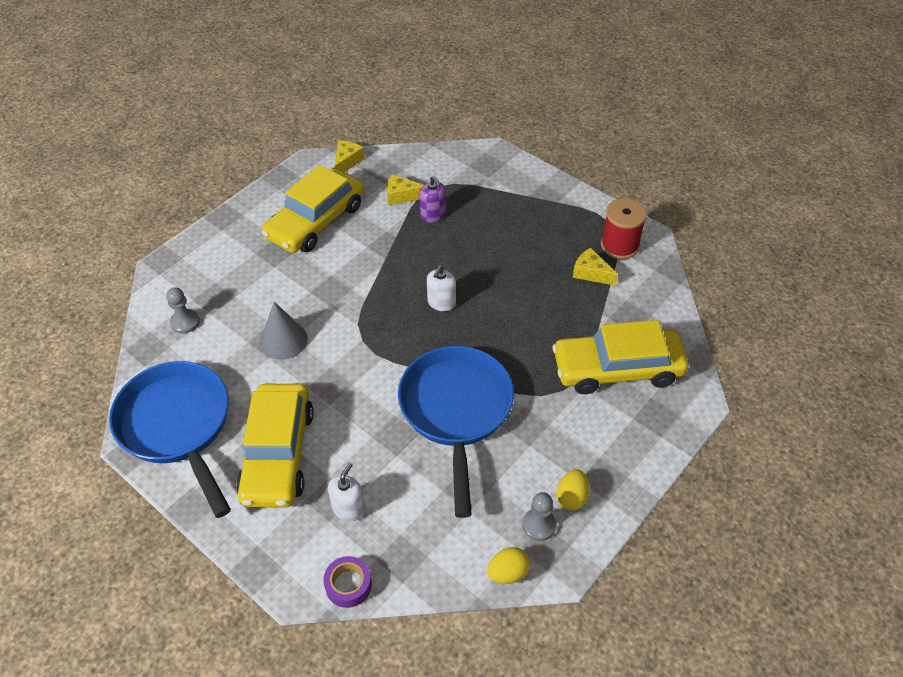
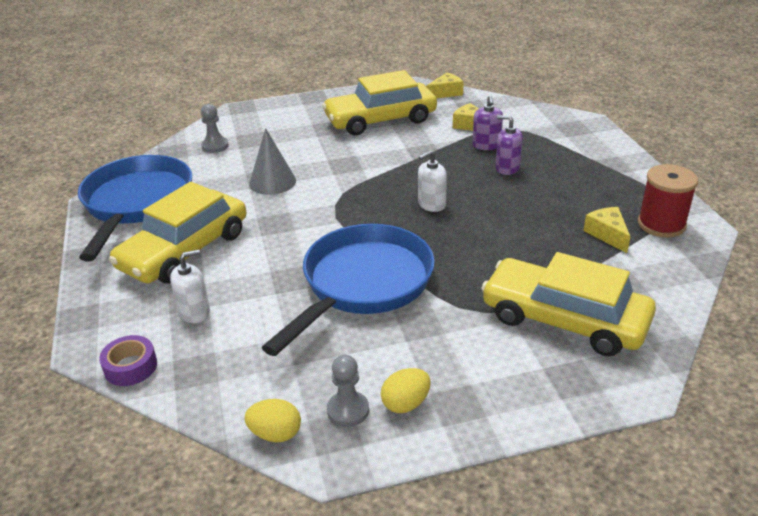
camera: 35 degrees right, 15 degrees down
(469, 235) = (507, 168): none -> purple soap dispenser

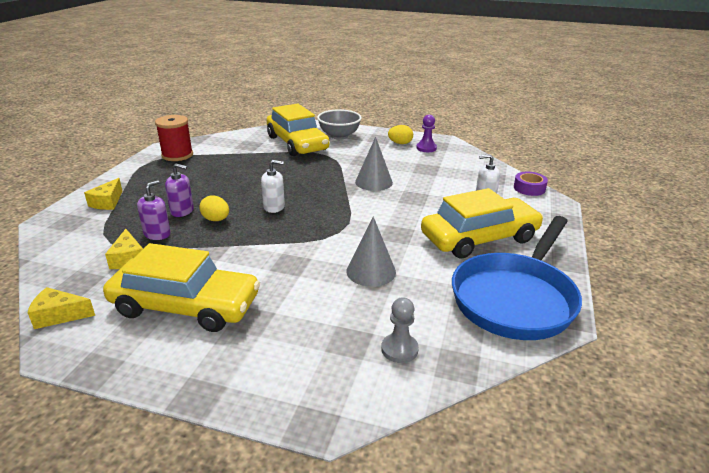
camera: 150 degrees left, 5 degrees down
(275, 434) = (462, 151): yellow egg -> yellow egg (216, 220)
(348, 410) = (426, 148): grey pawn -> purple pawn
(363, 284) = (373, 182): blue pan -> grey cone
(507, 168) = (182, 211): purple soap dispenser -> purple soap dispenser turned 45 degrees counterclockwise
(531, 375) = (339, 136): none -> grey bowl
(607, 234) = (212, 160): yellow cheese -> yellow cheese (107, 202)

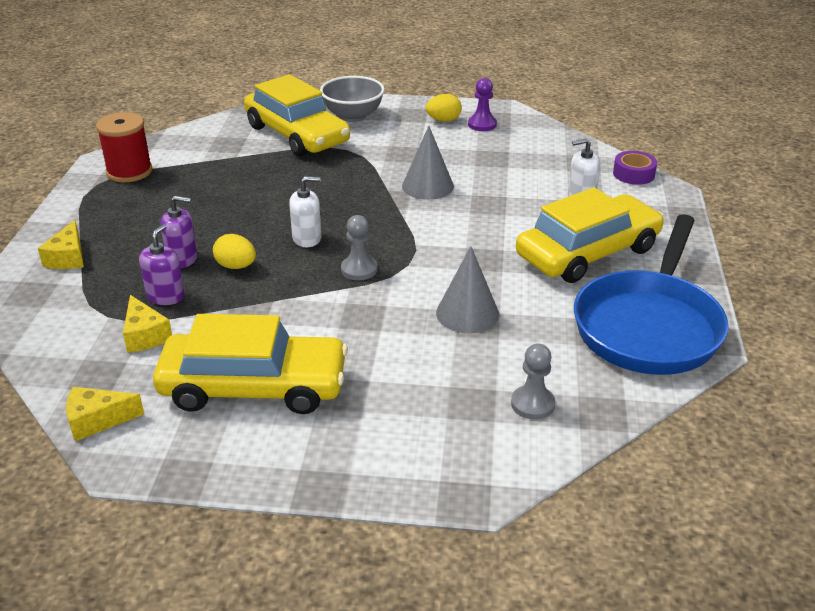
camera: 10 degrees left, 5 degrees up
(302, 231) = (359, 269): none -> grey pawn

